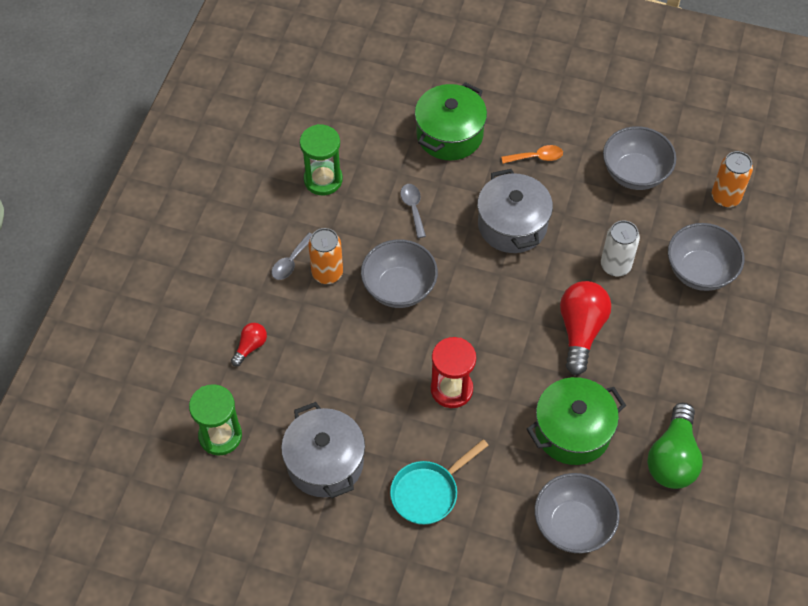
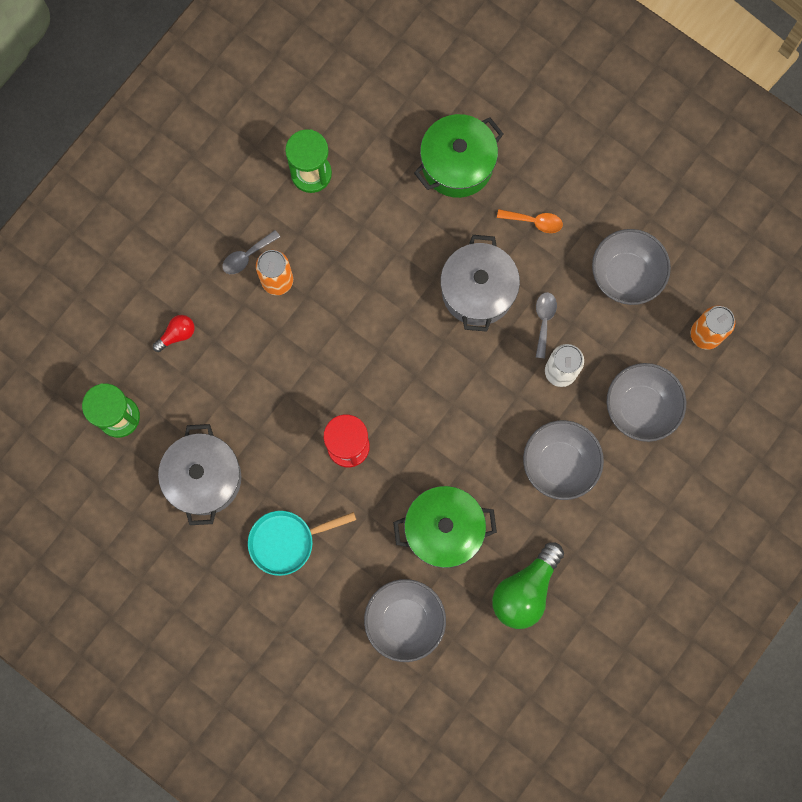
camera: 20 degrees right, 20 degrees up
(399, 288) = (340, 322): grey bowl -> grey bowl (559, 464)
(413, 208) = (387, 237): grey spoon -> grey spoon (544, 321)
(580, 331) = (496, 429): red light bulb -> none

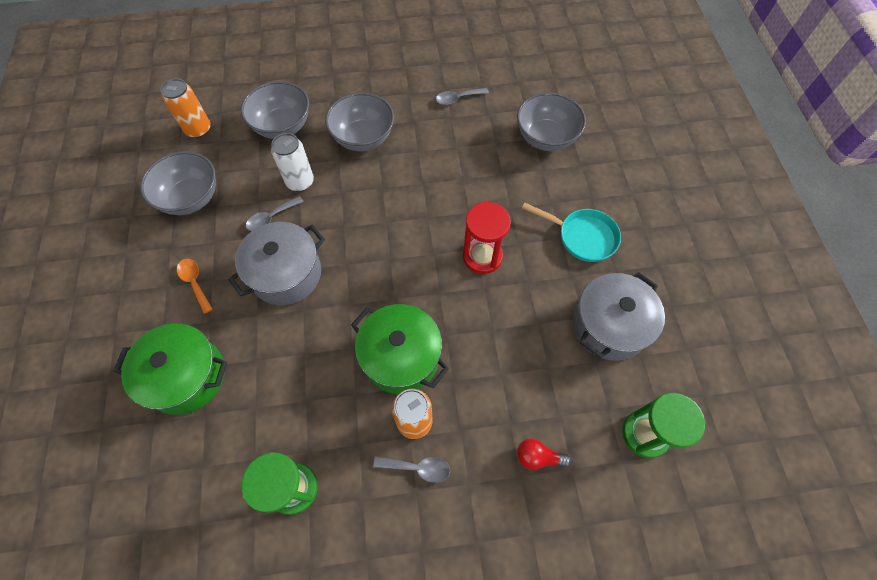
camera: 135 degrees left, 15 degrees down
(443, 530) = (471, 162): green pot -> green pot (401, 357)
(525, 590) = (457, 99): green light bulb -> grey spoon

